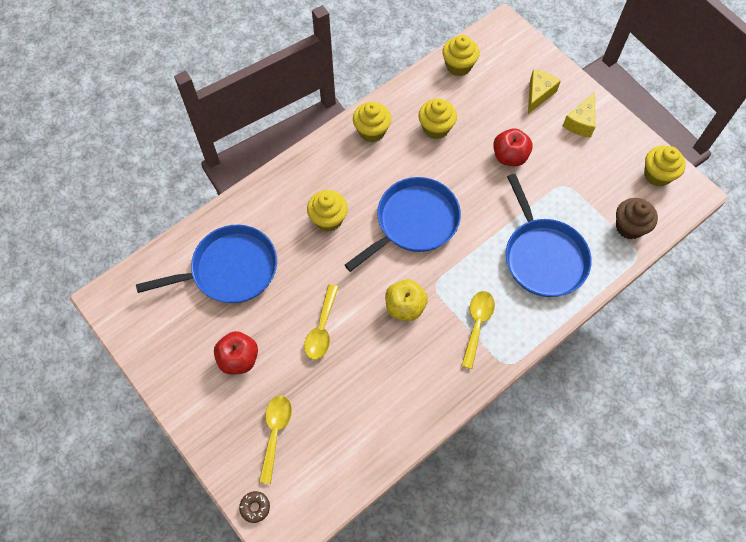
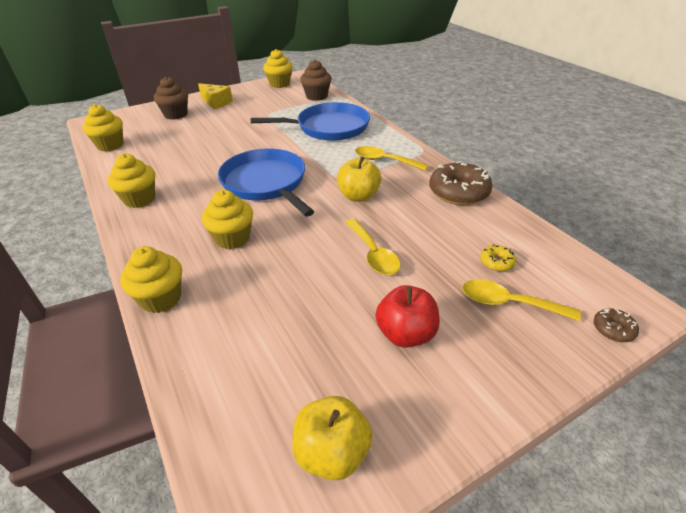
camera: 80 degrees left, 25 degrees down
(152, 325) = (332, 453): none -> yellow apple
(230, 269) = (264, 336): blue pan -> none
(322, 329) = (373, 254): yellow spoon -> yellow spoon turned 45 degrees clockwise
(323, 428) = (497, 262): none -> yellow donut
(428, 400) = (459, 192): none -> brown donut
(436, 128) = (168, 162): yellow cupcake -> yellow cupcake (161, 298)
(509, 156) = (226, 131): red apple -> none
(538, 94) = (176, 114): yellow cheese -> brown cupcake

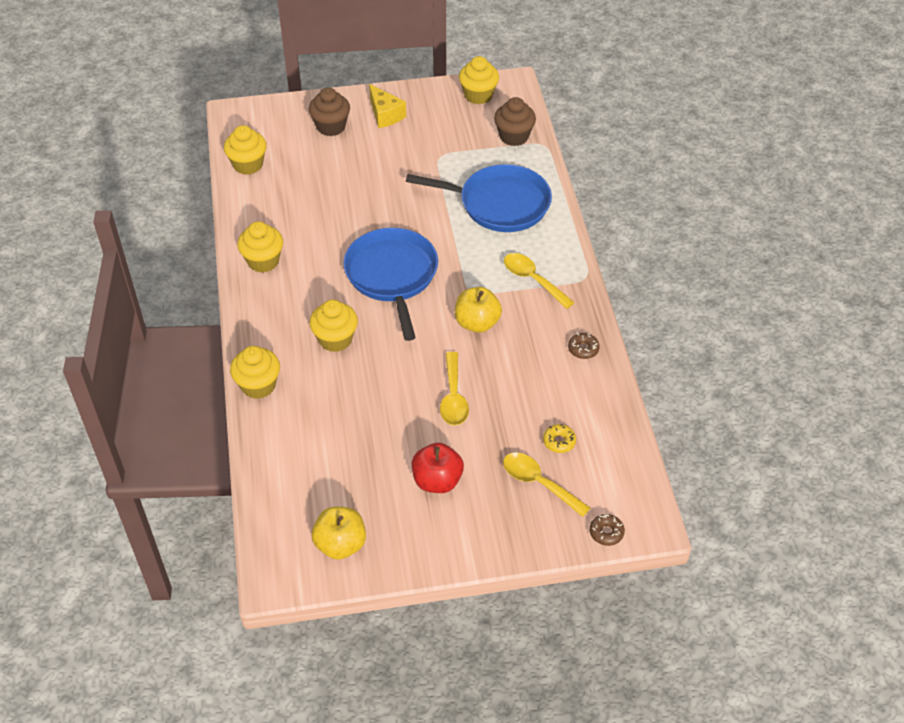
camera: 20 degrees right, 10 degrees up
(459, 192) = (583, 349): brown donut -> brown donut, size x0.46

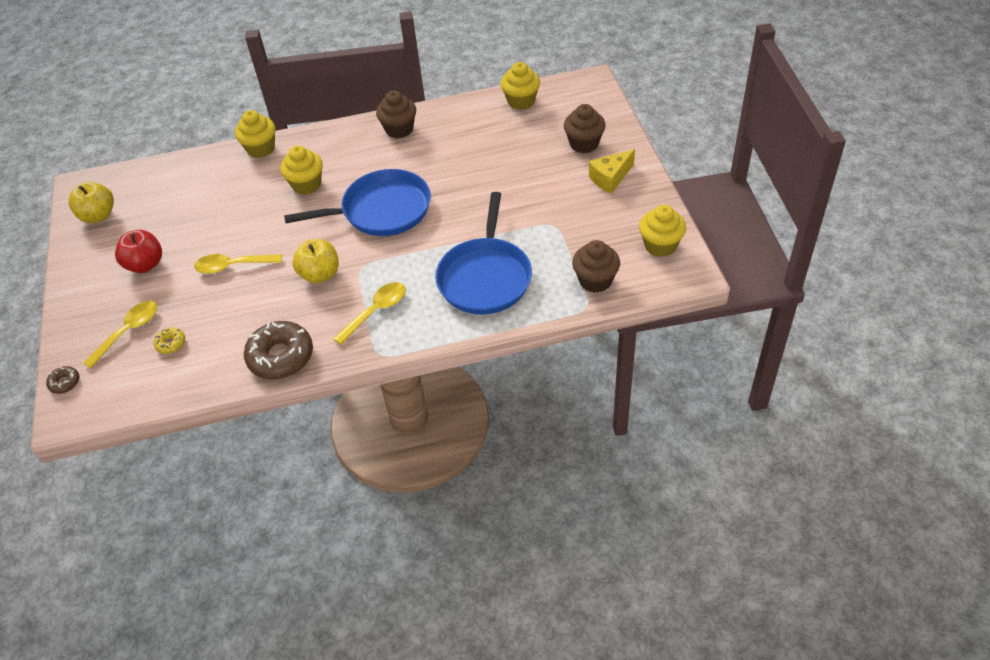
camera: 90 degrees right, 0 degrees up
(263, 261) = (399, 129): yellow cupcake -> brown cupcake
(583, 349) = (281, 356): brown donut -> brown donut, size x2.15

